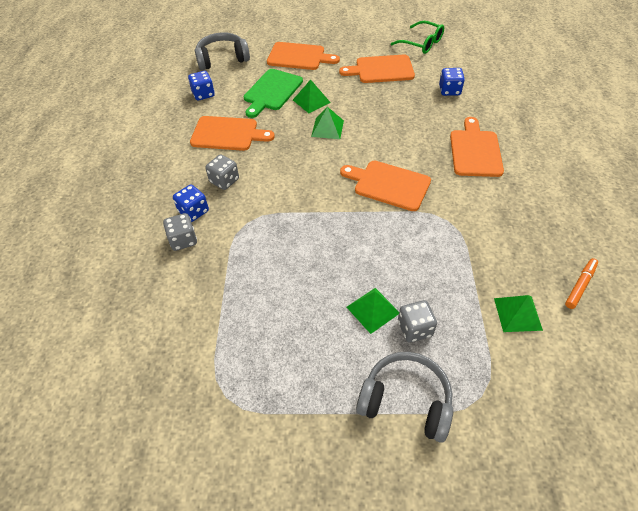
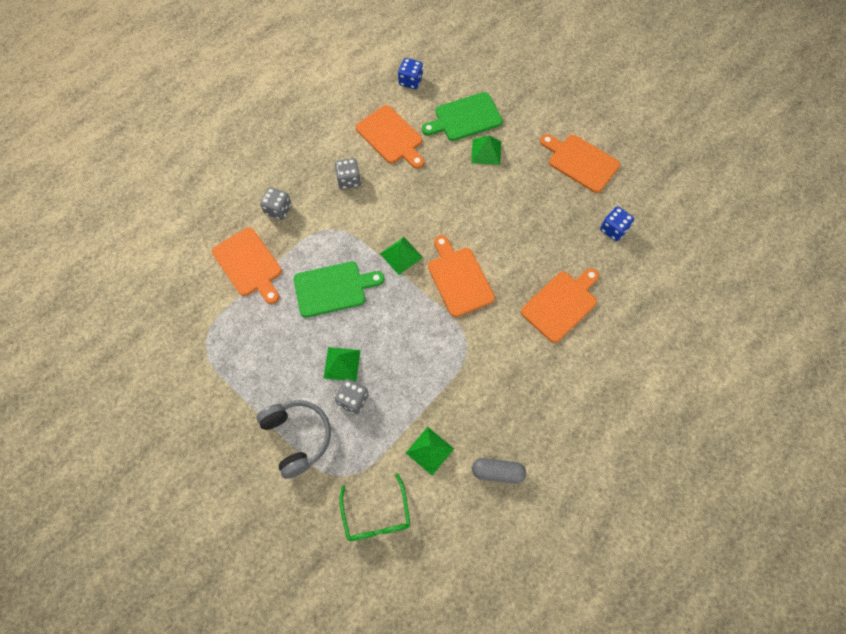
camera: 40 degrees right, 15 degrees up
(193, 211) = (305, 191): blue dice -> none
(222, 59) = (461, 51): grey headphones -> none
(299, 57) = (526, 94): orange cutting board -> orange cutting board (249, 264)
(299, 261) = (333, 288): none -> green cutting board
(327, 128) = (470, 189): green pyramid -> green pyramid (401, 255)
(422, 43) = (652, 159): green glasses -> green glasses (376, 516)
(580, 286) = (497, 472): orange marker -> grey capsule

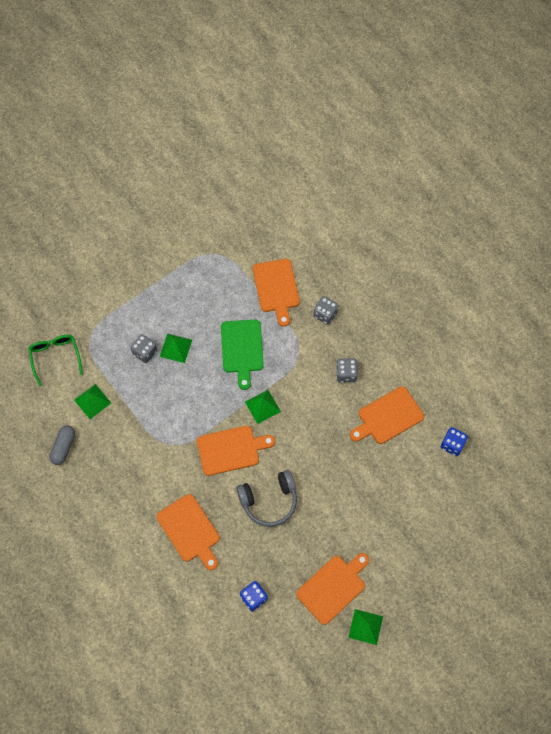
camera: 100 degrees right, 0 degrees up
(249, 264) = (276, 288): orange cutting board -> orange cutting board turned 75 degrees counterclockwise
(297, 437) = (125, 311): grey headphones -> grey headphones (269, 501)
(376, 516) = (55, 357): green glasses -> green glasses turned 75 degrees clockwise
(465, 118) = (400, 488): green cutting board -> none
(486, 152) = (358, 499): green pyramid -> green pyramid (365, 626)

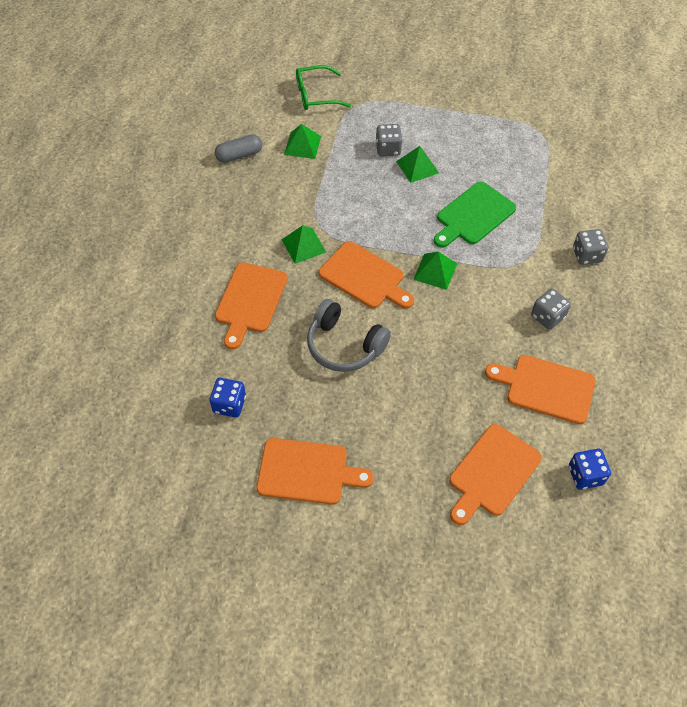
camera: 50 degrees right, 10 degrees down
(55, 357) = (316, 95): green glasses -> green glasses turned 135 degrees counterclockwise
(276, 288) = (564, 199): orange cutting board -> orange cutting board (492, 473)
(365, 626) = (291, 538): green pyramid -> green pyramid (303, 245)

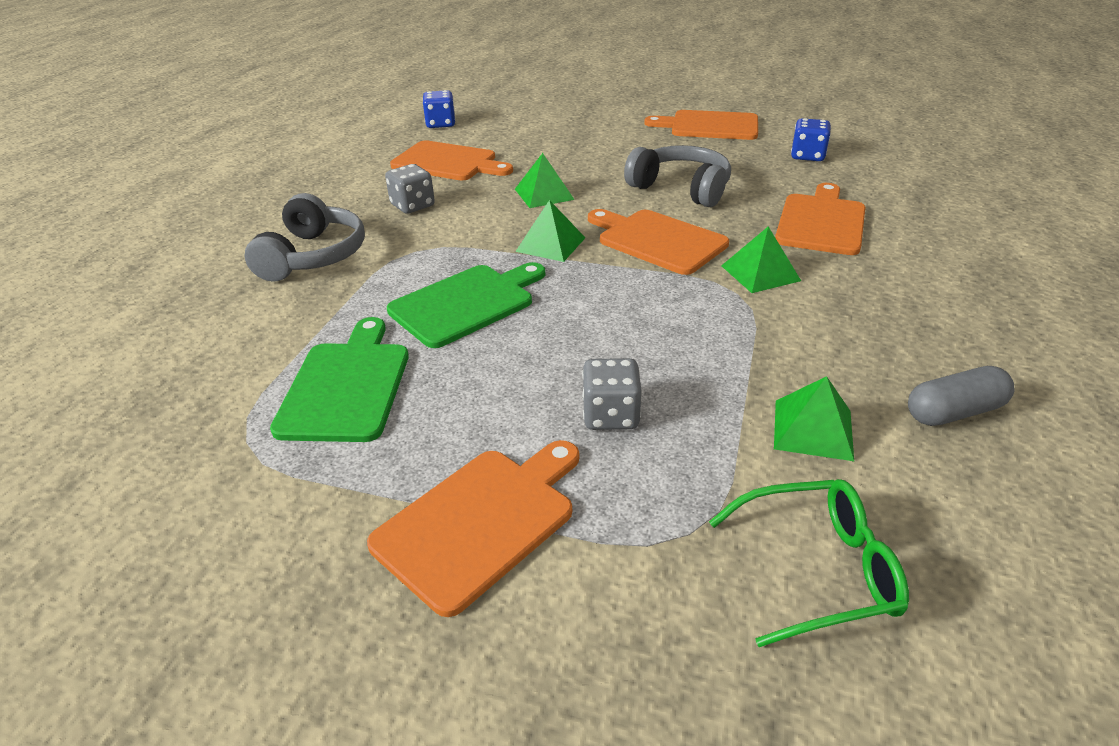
camera: 175 degrees left, 20 degrees down
(417, 167) = (551, 379): green pyramid -> green pyramid (544, 194)
(492, 473) = (528, 125): orange cutting board -> orange cutting board (480, 521)
(512, 160) = (346, 386): none -> green cutting board
(587, 255) = (313, 256): grey dice -> grey headphones

